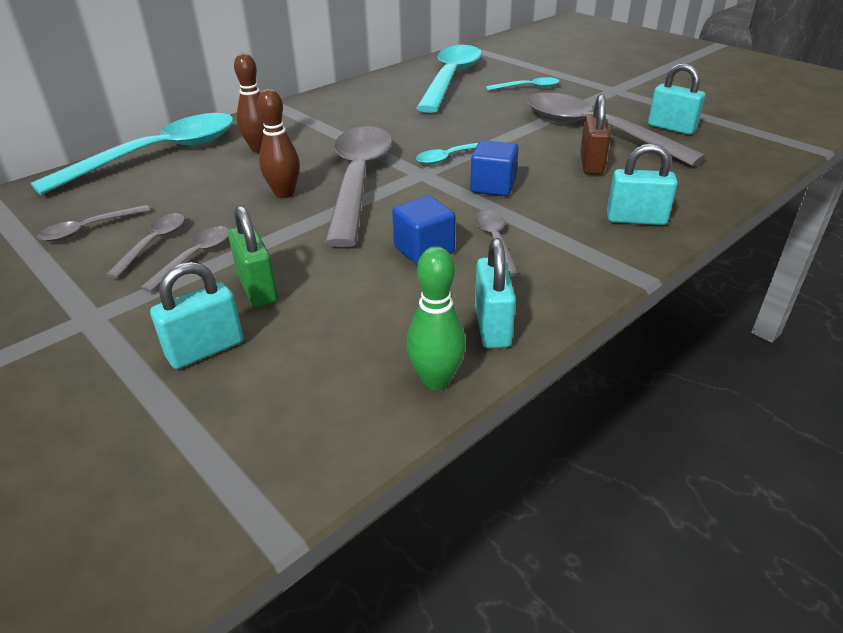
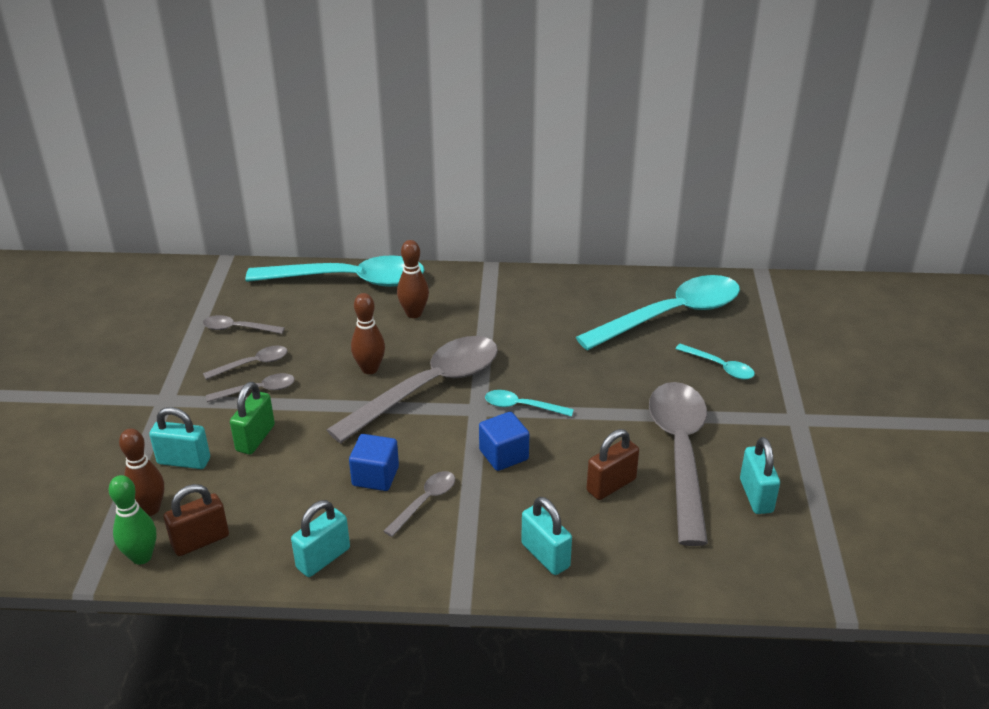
camera: 45 degrees right, 0 degrees up
(236, 412) = (150, 509): none -> brown bowling pin
(348, 396) = (200, 541): none -> brown padlock
(436, 380) = (248, 565): green bowling pin -> green bowling pin (141, 557)

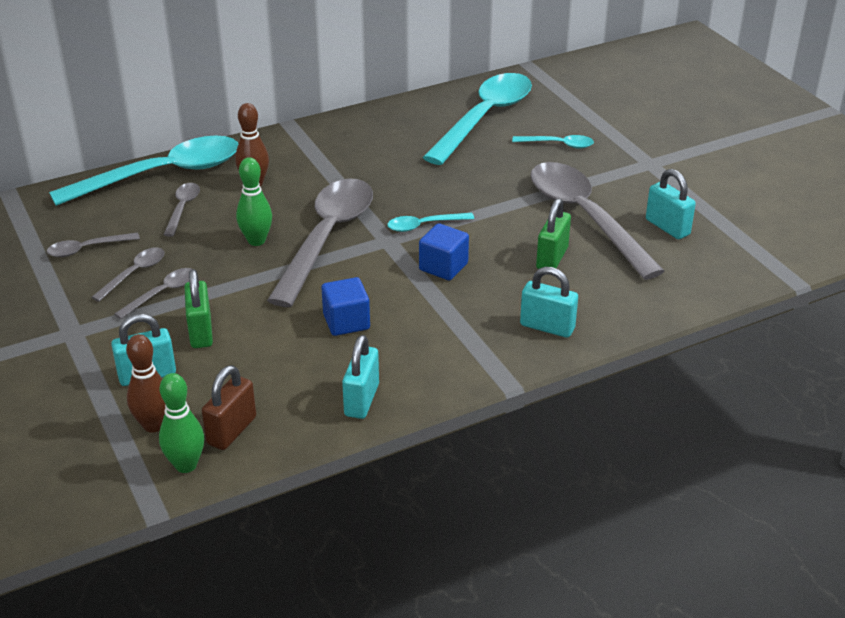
camera: 30 degrees left, 0 degrees up
(370, 369) = (256, 241): brown bowling pin -> green bowling pin
(425, 502) = (409, 325): grey spoon -> grey spoon (182, 208)
(611, 485) = (552, 258): brown padlock -> green padlock

